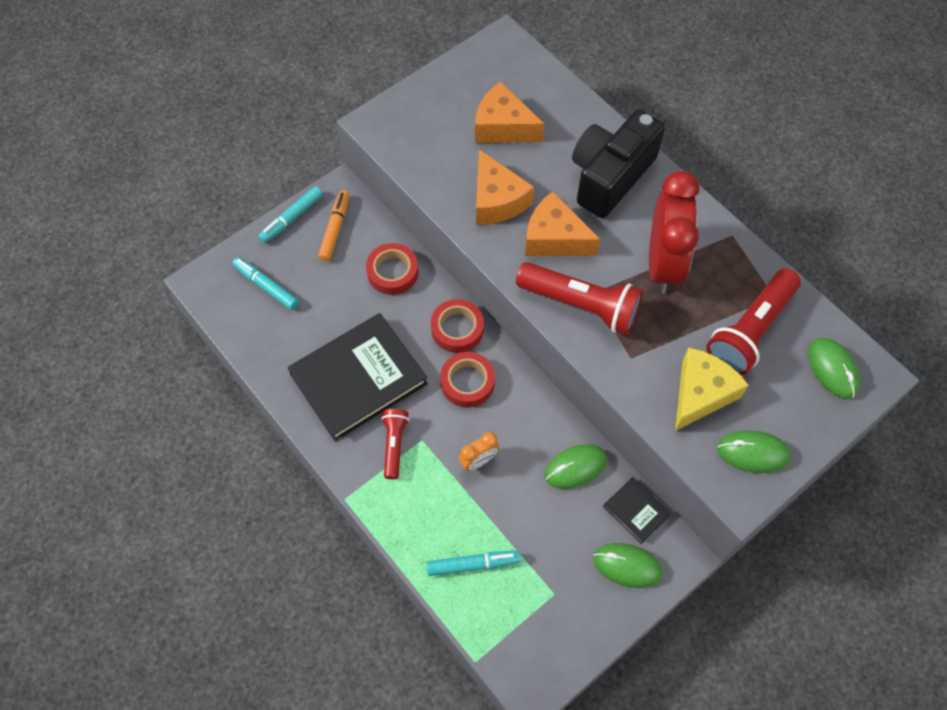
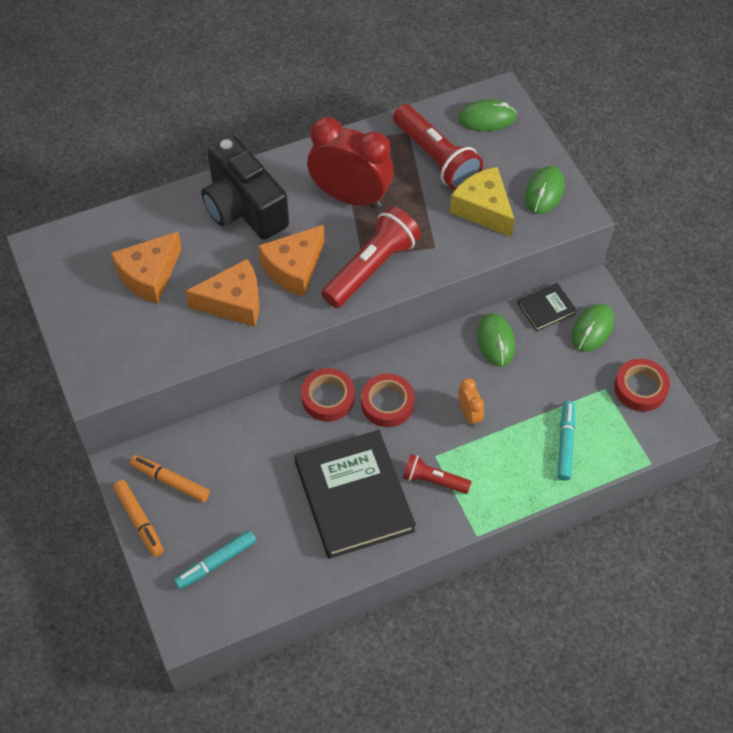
camera: 75 degrees left, 5 degrees down
(292, 218) = (139, 521): turquoise marker -> orange marker
(392, 272) = (243, 439): red tape -> red tape (640, 388)

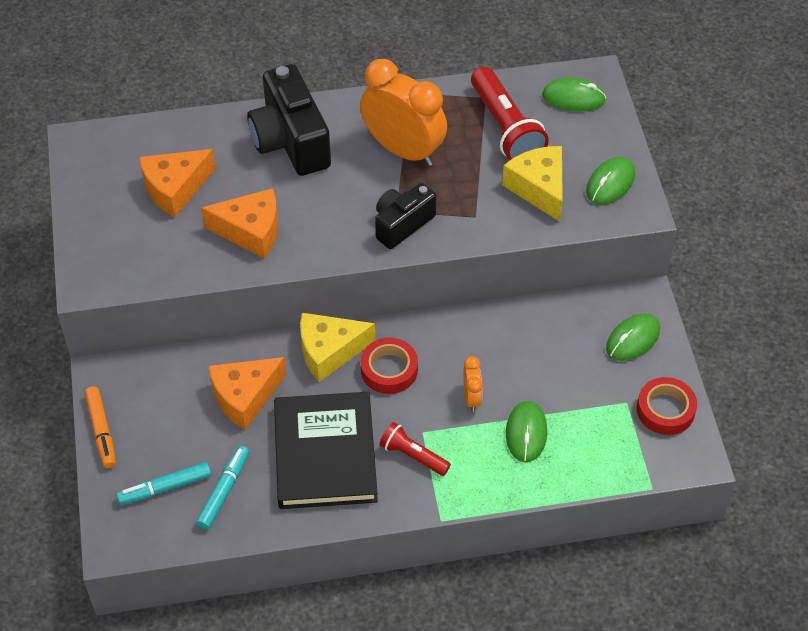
camera: 15 degrees right, 5 degrees down
(170, 481) = (144, 399): orange marker -> none
(294, 268) = (322, 210): orange cheese -> orange cheese (244, 397)
(328, 398) = (329, 351): red tape -> yellow cheese
(350, 197) = (403, 150): red clock -> orange clock
(371, 268) = (402, 224): red flashlight -> black camera
(495, 341) = (524, 330): green mouse -> green mouse (526, 433)
(546, 308) = (589, 308): black book -> none
(565, 443) = (565, 449): turquoise marker -> turquoise marker (224, 491)

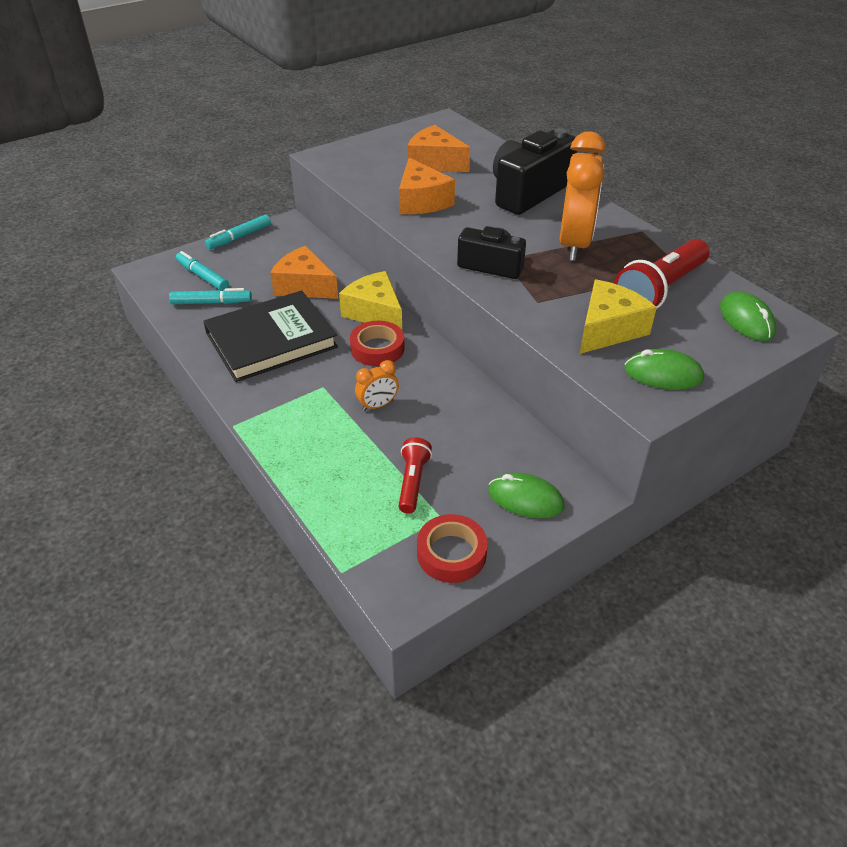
camera: 65 degrees right, 10 degrees down
(101, 431) = (239, 237): orange marker -> turquoise marker
(413, 456) = (294, 388): red flashlight -> red flashlight (413, 482)
(526, 433) = (359, 452): green mouse -> none

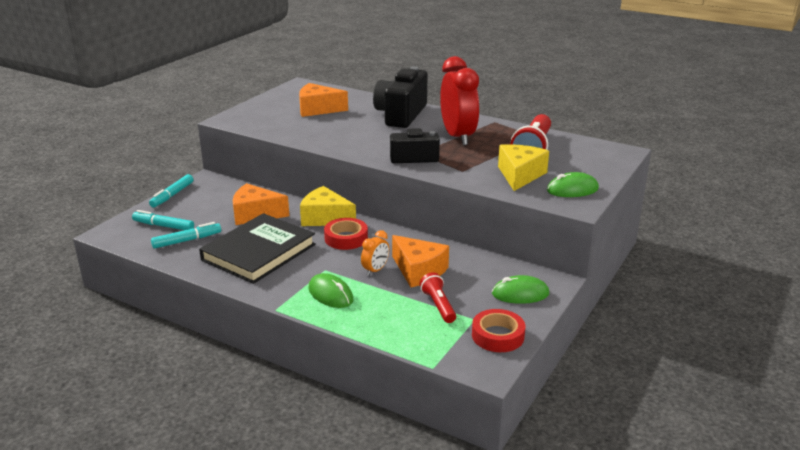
camera: 25 degrees left, 15 degrees down
(421, 201) = (330, 132): orange cheese -> orange cheese (418, 271)
(574, 244) = (458, 137): orange clock -> red clock
(746, 320) = (596, 153): green mouse -> green mouse (330, 294)

